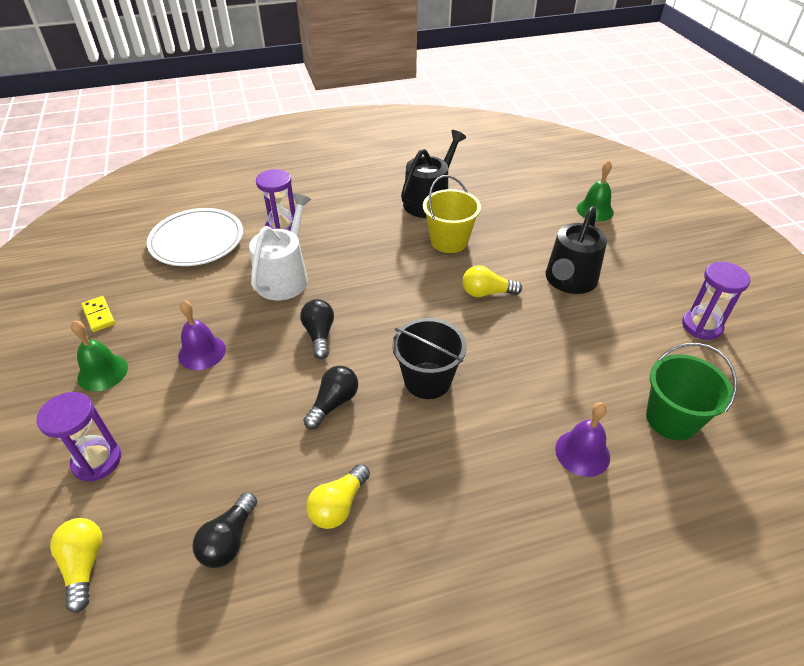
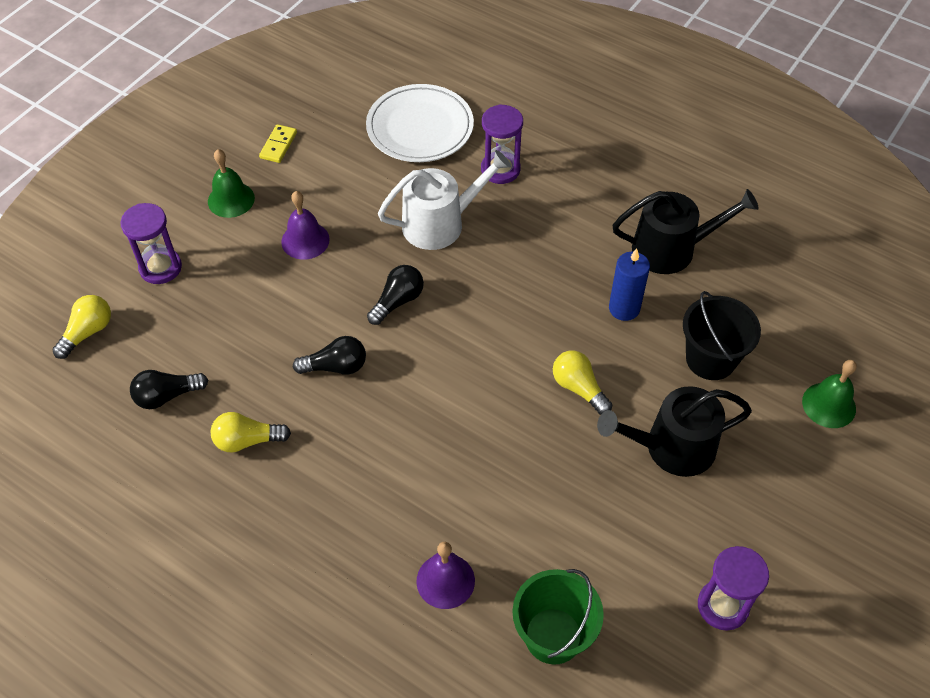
camera: 50 degrees right, 10 degrees up
(427, 380) = (421, 414): black bucket -> black bucket (710, 359)
(449, 241) = (624, 308): yellow bucket -> blue candle

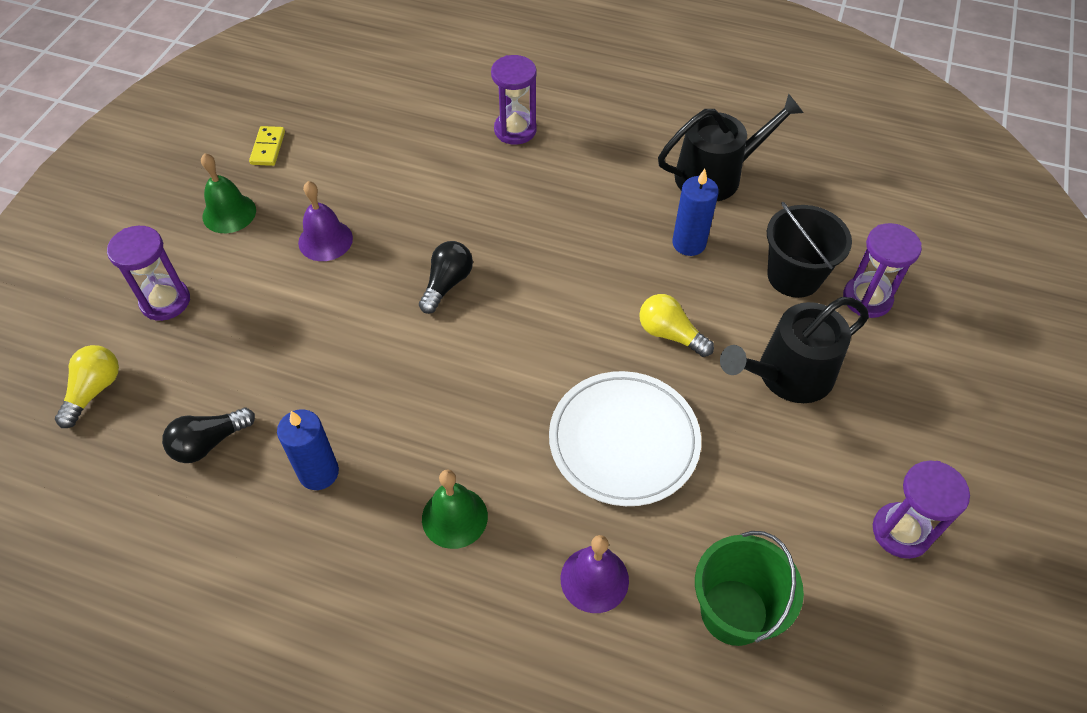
camera: 15 degrees left, 0 degrees up
(247, 440) = (318, 472): yellow light bulb -> blue candle
(336, 366) = (398, 368): black light bulb -> none
(420, 127) = (417, 104): white plate -> white plate (624, 441)
(440, 223) = (468, 195): white watering can -> none
(771, 394) = (867, 298): none -> purple hourglass
(829, 405) = (926, 297): green bell -> green bell (454, 517)

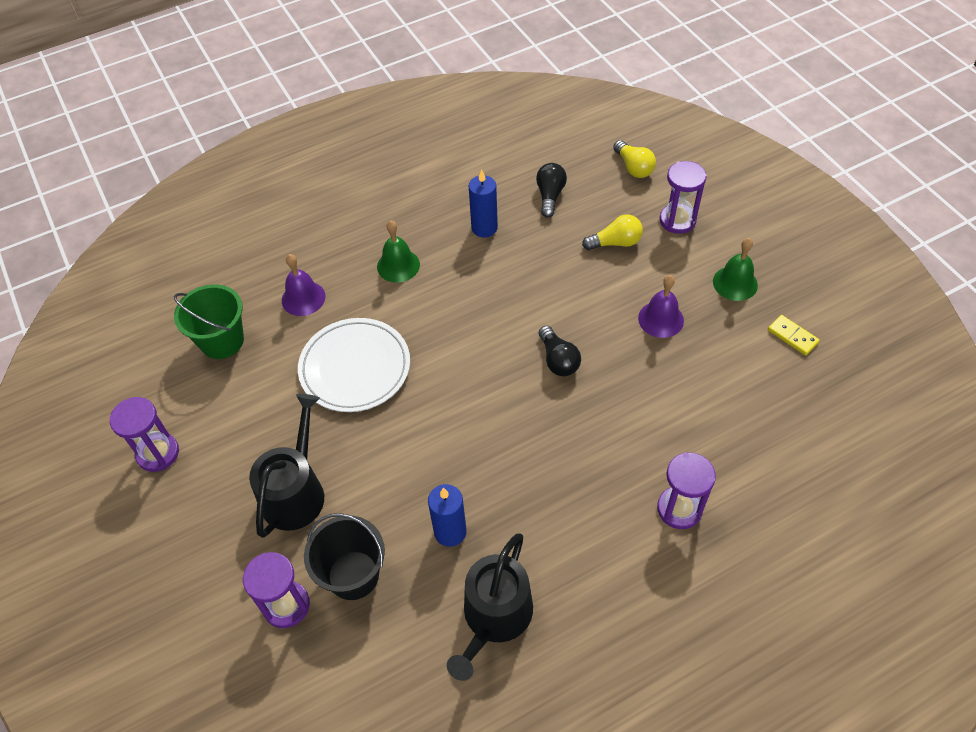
camera: 135 degrees right, 0 degrees up
(670, 334) = (393, 452): yellow light bulb -> yellow light bulb (615, 243)

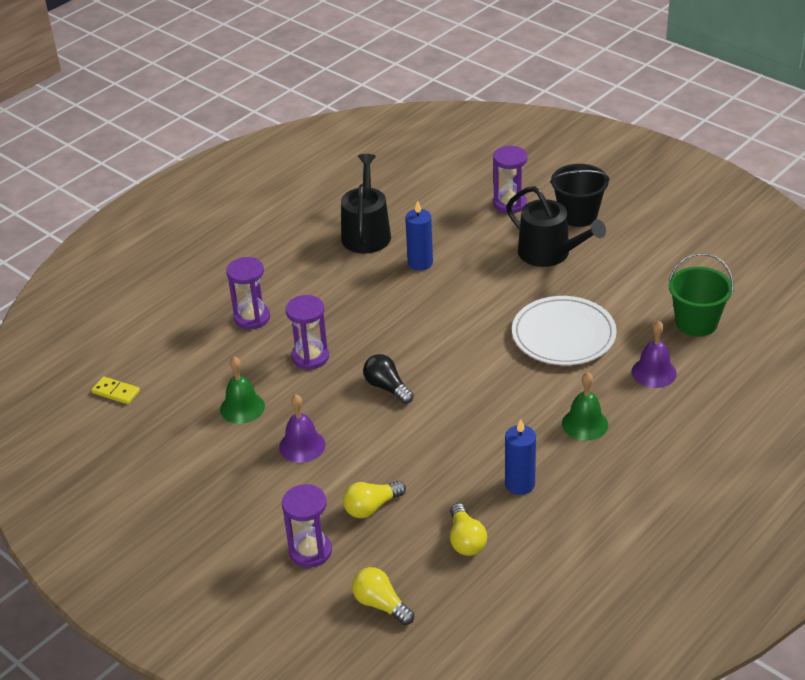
camera: 160 degrees right, 15 degrees down
(158, 453) = (673, 246): purple hourglass -> purple hourglass (310, 357)
(296, 491) = (549, 253): black watering can -> black watering can turned 45 degrees counterclockwise
(353, 575) = (475, 227): black bucket -> black bucket (578, 215)
(550, 196) = (465, 540): black light bulb -> yellow light bulb
(735, 283) = (234, 499): green bell -> green bell (242, 407)
(792, 336) = (170, 464): yellow domino -> yellow domino (116, 392)

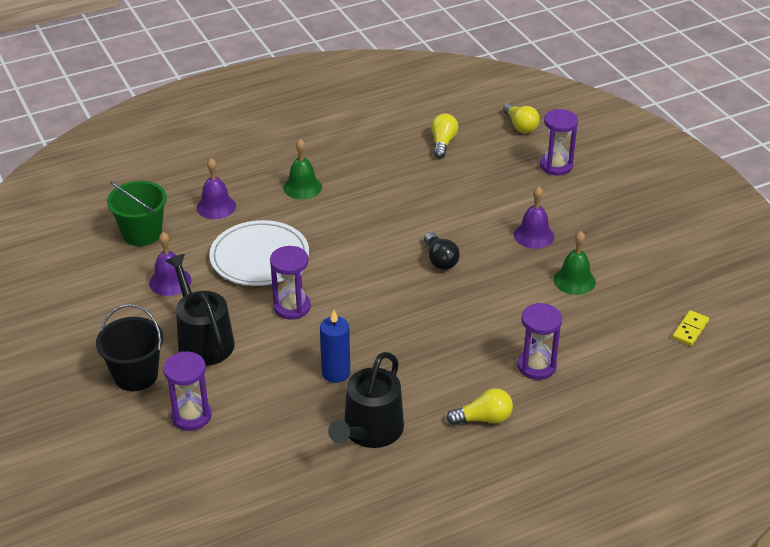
camera: 160 degrees left, 0 degrees up
(116, 392) = (690, 330): yellow domino -> yellow domino turned 75 degrees clockwise
(310, 357) = (495, 307): purple hourglass -> purple hourglass (292, 307)
(371, 507) = (498, 179): yellow light bulb -> yellow light bulb (483, 418)
(520, 484) = (381, 163): blue candle -> none
(624, 289) = (170, 281): none -> purple bell

